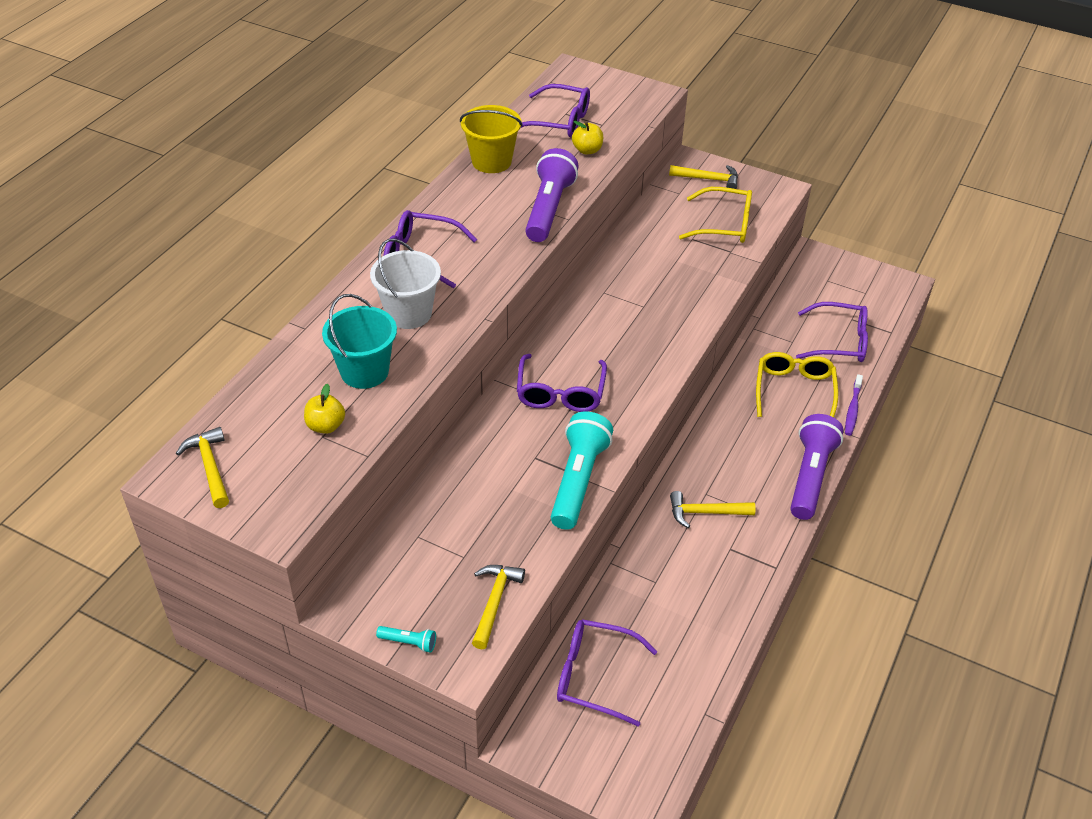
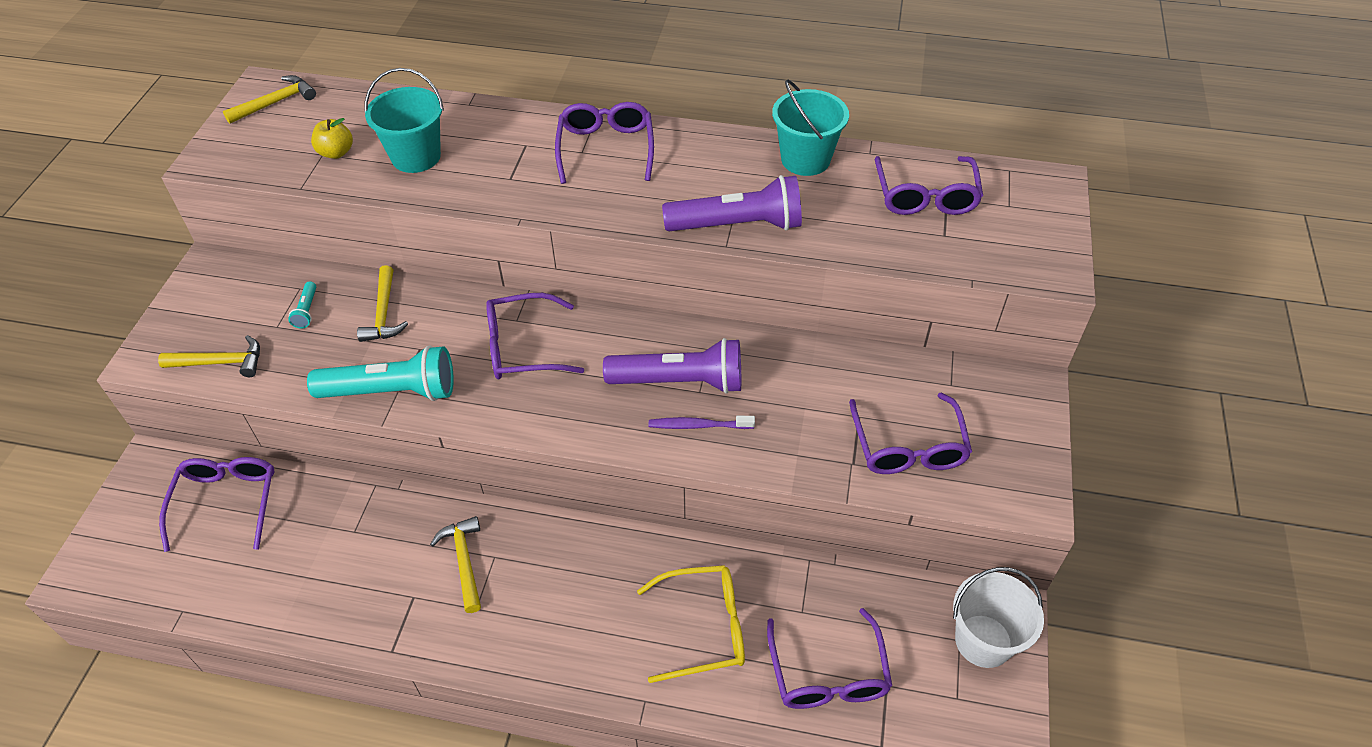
camera: 75 degrees right, 5 degrees up
(409, 313) = (511, 163): white bucket -> white bucket (983, 641)
(409, 642) = (172, 315): turquoise flashlight -> turquoise flashlight (307, 311)
(491, 161) = (805, 159): yellow bucket -> turquoise bucket
(587, 150) = (877, 233): yellow apple -> none
(708, 179) = (1003, 411): yellow hammer -> yellow hammer (384, 313)
(725, 225) = (908, 448): yellow glasses -> purple glasses
(810, 476) = (550, 670): purple flashlight -> purple flashlight (680, 381)
(852, 409) = (693, 709): purple toothbrush -> purple toothbrush (698, 425)

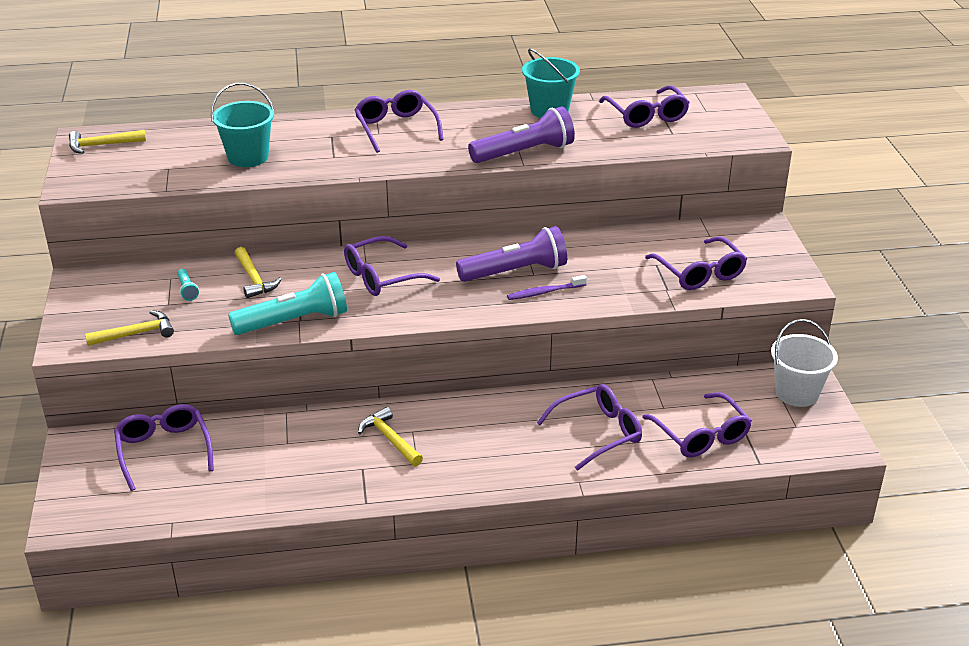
camera: 20 degrees left, 15 degrees down
(276, 102) = (102, 145): yellow hammer -> yellow hammer turned 135 degrees counterclockwise
(336, 152) = (179, 165): yellow apple -> none
(705, 628) = (599, 432): yellow glasses -> purple glasses

